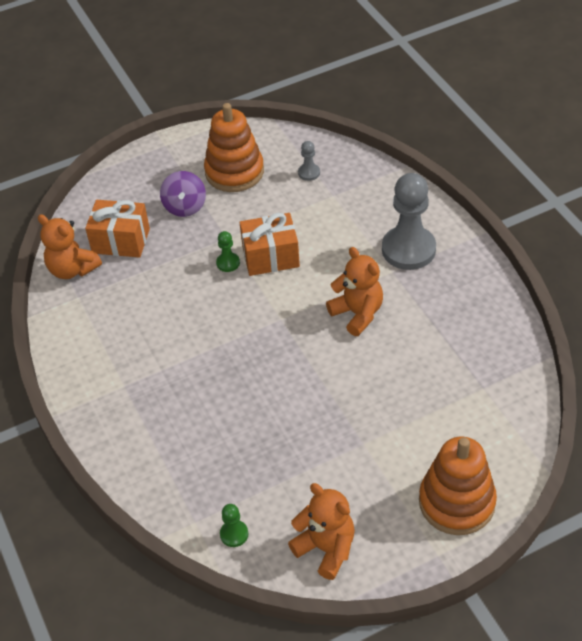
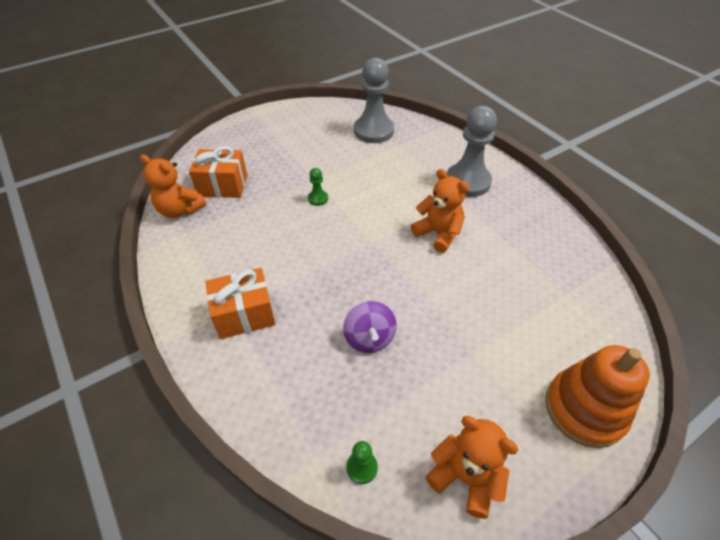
camera: 10 degrees left, 0 degrees up
(185, 206) = (276, 158): purple spinning top -> purple spinning top (369, 338)
(234, 172) = (314, 132): orange stacking toy -> none
(270, 257) = (354, 192): orange gift -> orange gift (244, 314)
(309, 173) = (373, 131): grey pawn -> grey pawn, size x2.29

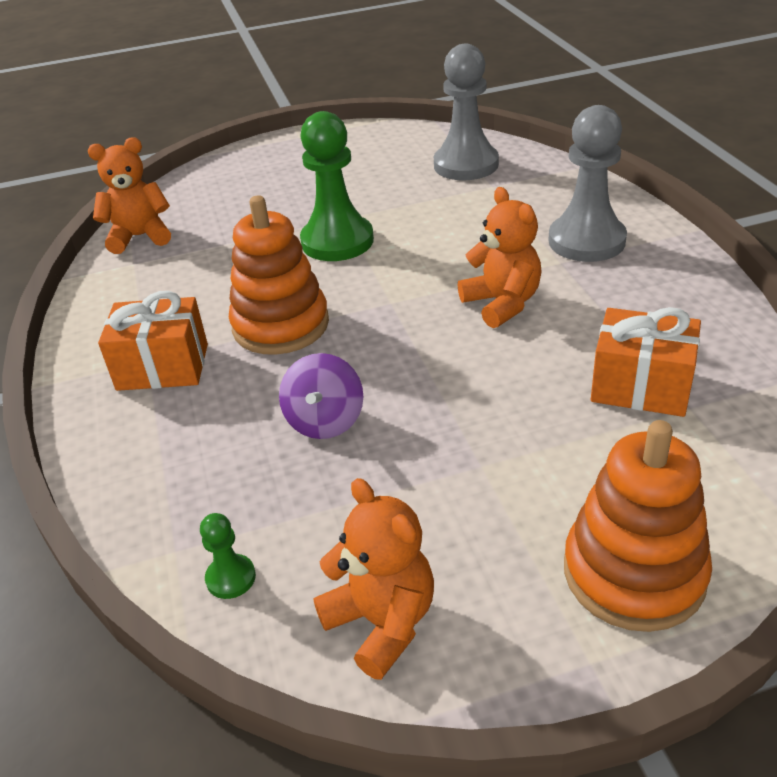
camera: 20 degrees right, 10 degrees down
(180, 210) = (140, 237): orange teddy bear -> orange teddy bear turned 120 degrees clockwise
(223, 186) = (211, 214): orange gift -> orange gift (641, 386)
(309, 269) = (281, 325): none -> orange stacking toy
(318, 198) = (337, 241): green pawn -> green pawn, size x2.29

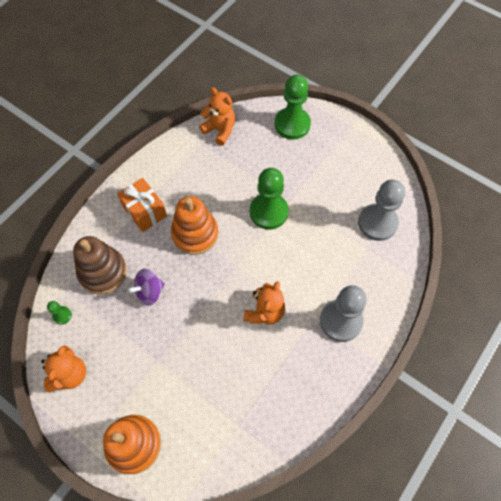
camera: 50 degrees right, 25 degrees up
(210, 471) = (102, 272): none -> brown stacking toy
(229, 176) = (292, 124): none -> green pawn
(641, 386) = (240, 399): orange gift -> none

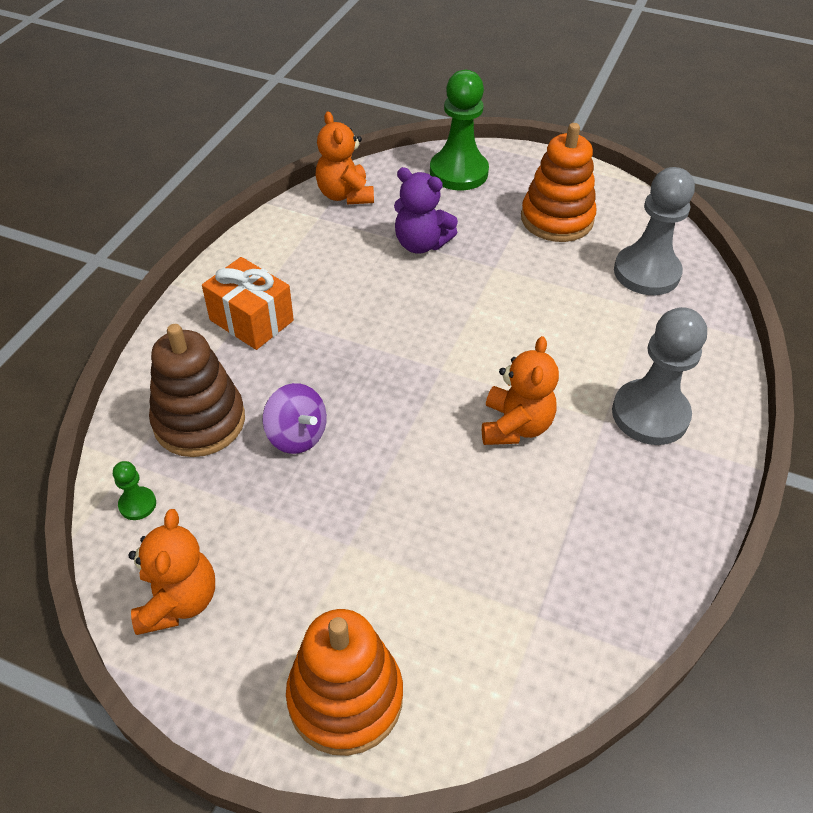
camera: 15 degrees left, 15 degrees down
(149, 292) = (297, 435): purple spinning top -> purple spinning top turned 90 degrees counterclockwise
(195, 234) = (351, 337): orange stacking toy -> orange stacking toy (556, 219)
(220, 130) = (345, 195): orange teddy bear -> orange teddy bear turned 135 degrees counterclockwise
(253, 175) = (421, 244): none -> purple teddy bear
(268, 212) = (466, 287): green pawn -> none

